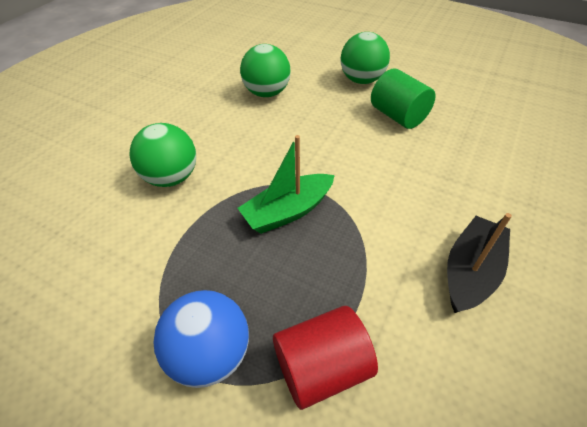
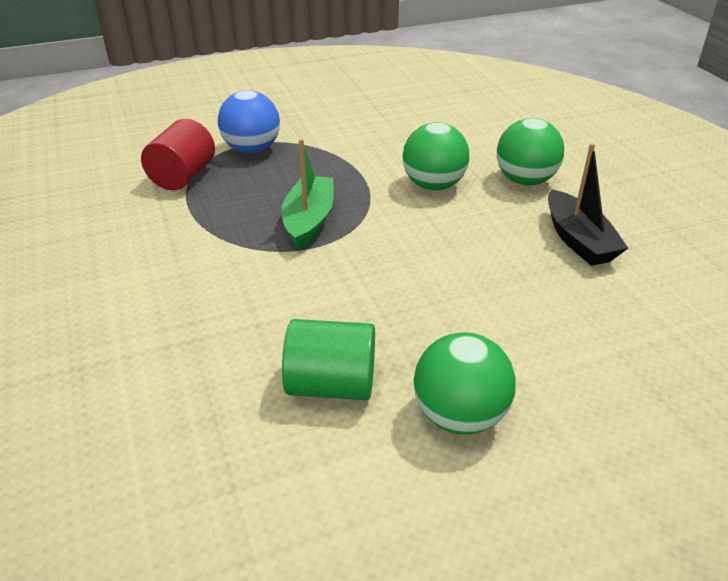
camera: 130 degrees right, 10 degrees down
(267, 93) = (524, 301): green ball -> green ball (525, 180)
(470, 272) = (115, 270): black boat -> black boat (578, 240)

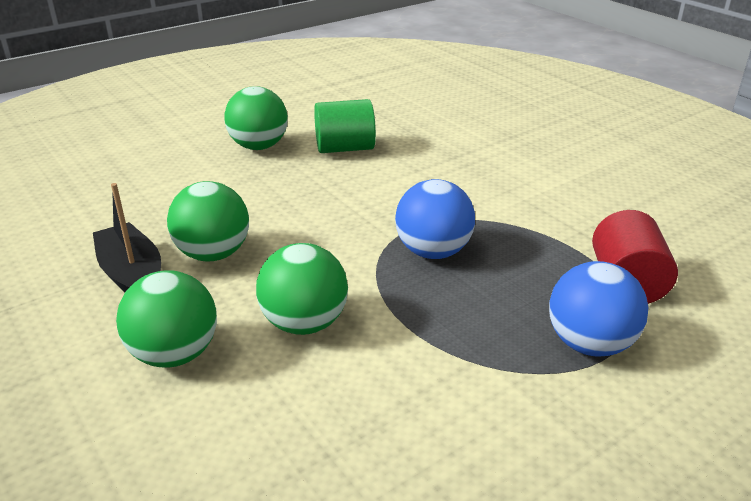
camera: 165 degrees right, 5 degrees down
(309, 221) = (433, 252): green boat -> blue ball
(508, 249) = (213, 254): none -> green ball

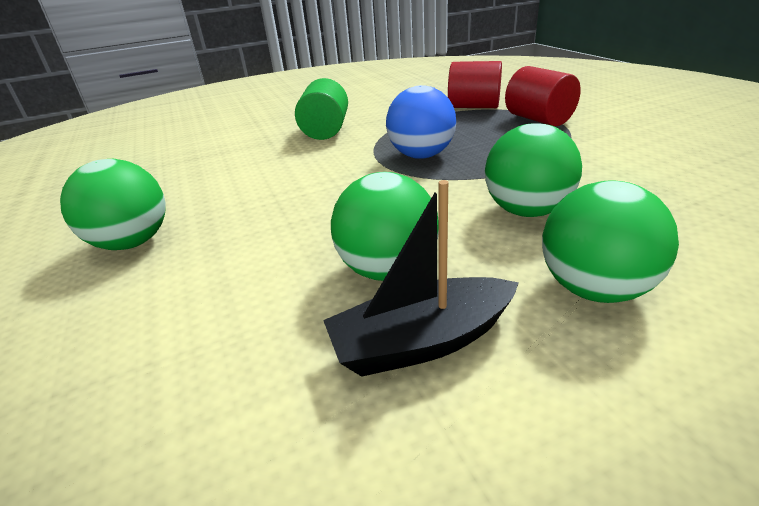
camera: 75 degrees left, 0 degrees up
(345, 148) = (201, 187): green cylinder -> green cylinder (325, 131)
(589, 344) = (538, 119): blue ball -> red cylinder

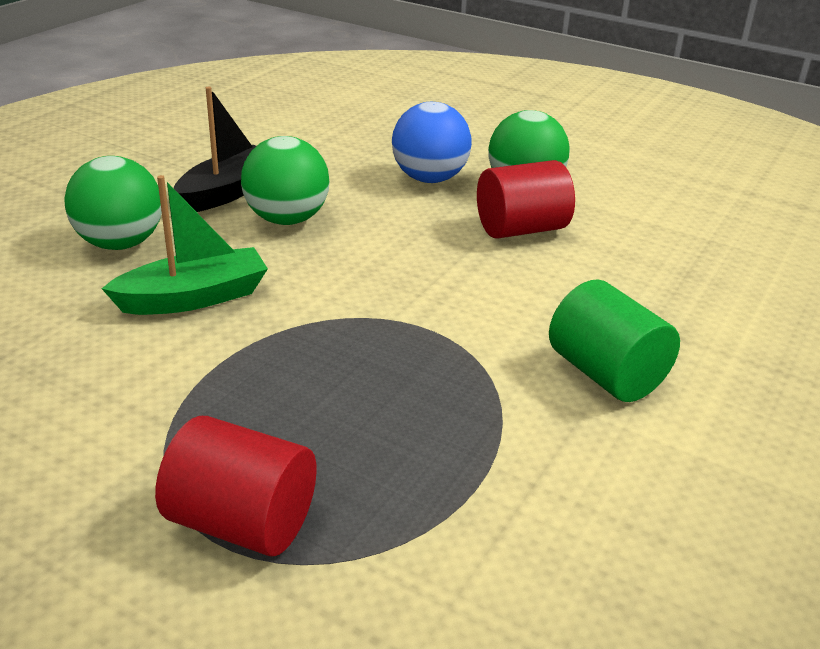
camera: 140 degrees right, 0 degrees up
(421, 155) = (382, 354): blue ball -> blue ball (429, 179)
(474, 107) = (415, 550): red cylinder -> red cylinder (521, 229)
(526, 211) = (194, 298): green ball -> green boat

